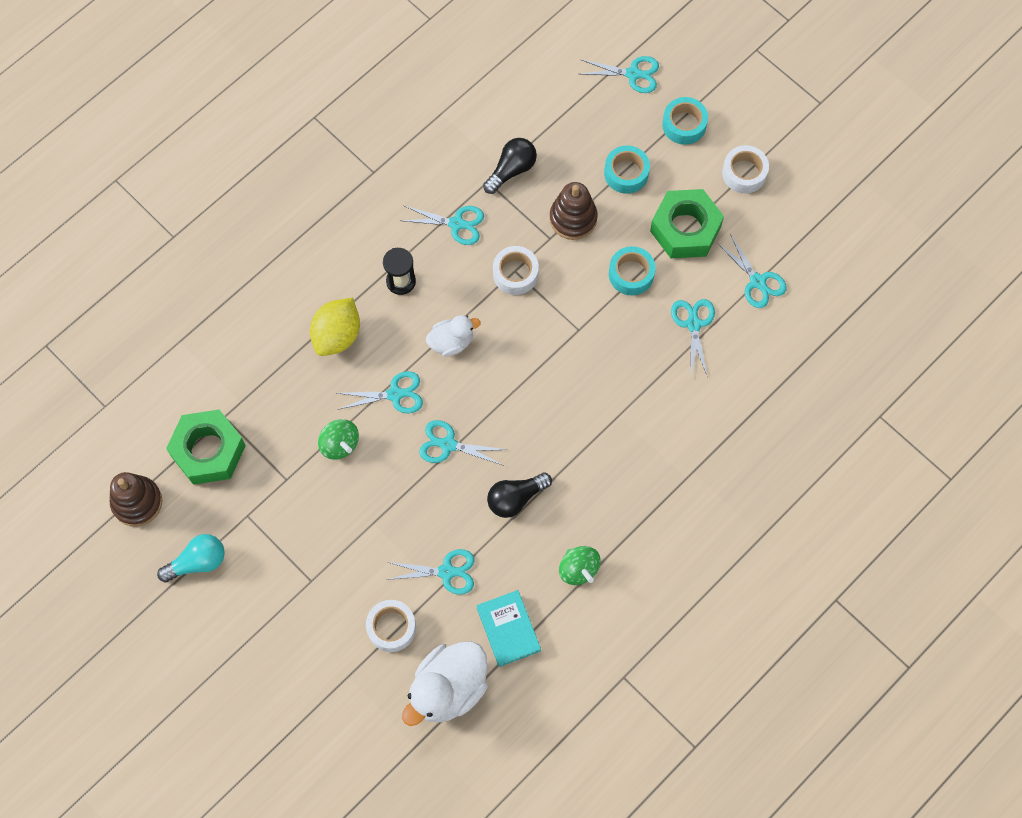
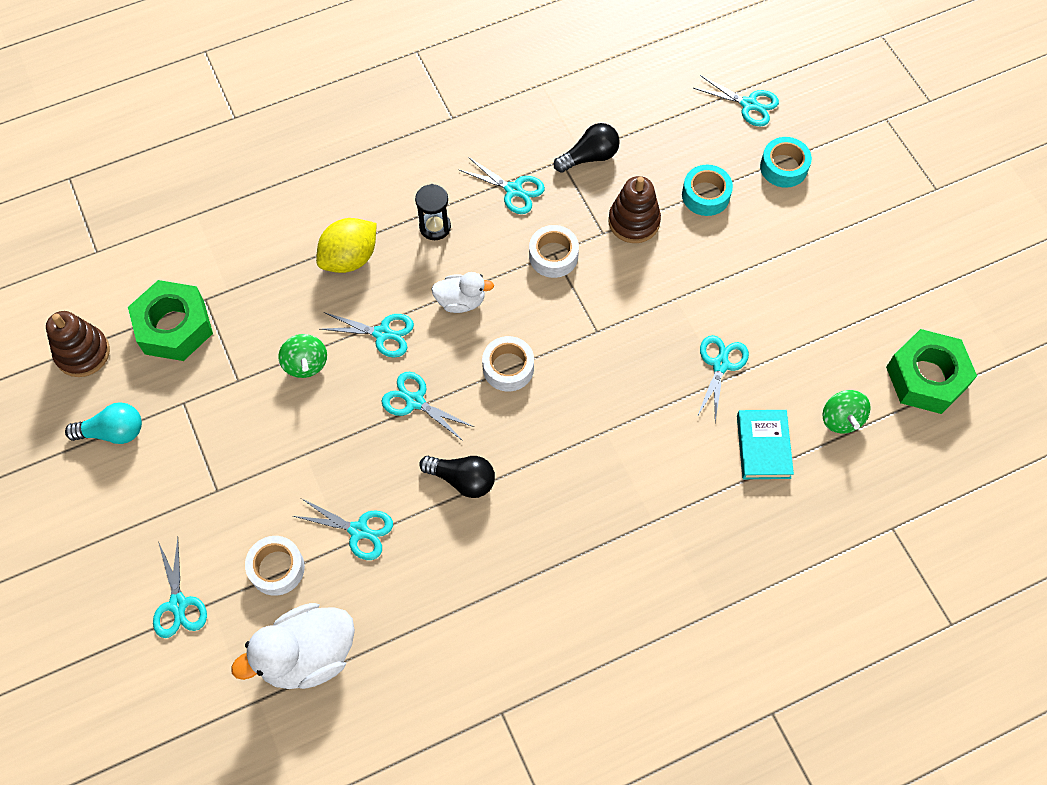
camera: 20 degrees right, 5 degrees down
(508, 629) = (397, 614): turquoise book -> turquoise book (763, 446)
(516, 498) = (462, 479): black light bulb -> black light bulb turned 150 degrees counterclockwise
(578, 569) = (498, 577): green spinning top -> green spinning top (841, 419)
(631, 274) = (673, 294): turquoise tape -> none
(685, 229) = (747, 268): green nut -> green nut (926, 377)
(744, 173) = (830, 232): white tape -> white tape (508, 368)
(757, 282) = (805, 344): turquoise scissors -> turquoise scissors (178, 604)

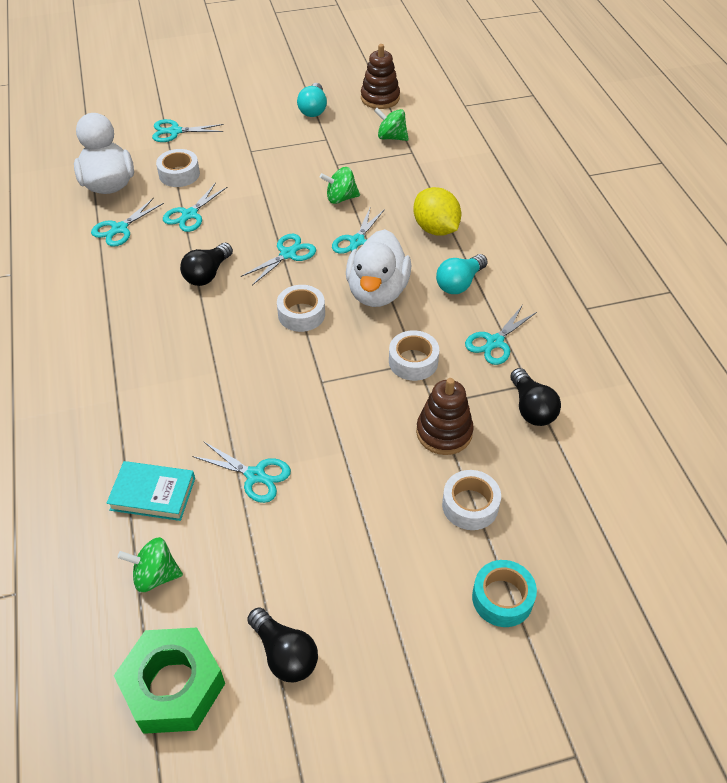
camera: 100 degrees right, 15 degrees down
(174, 327) = (391, 137): green nut -> green spinning top
(435, 227) = (459, 283): black hourglass -> turquoise light bulb
(461, 301) = (377, 292): white duck -> white duck, size x1.74
(705, 195) = (470, 505): turquoise tape -> white tape
(749, 104) = (602, 580): turquoise scissors -> turquoise scissors (119, 229)
(875, 306) = (284, 654): none -> black light bulb

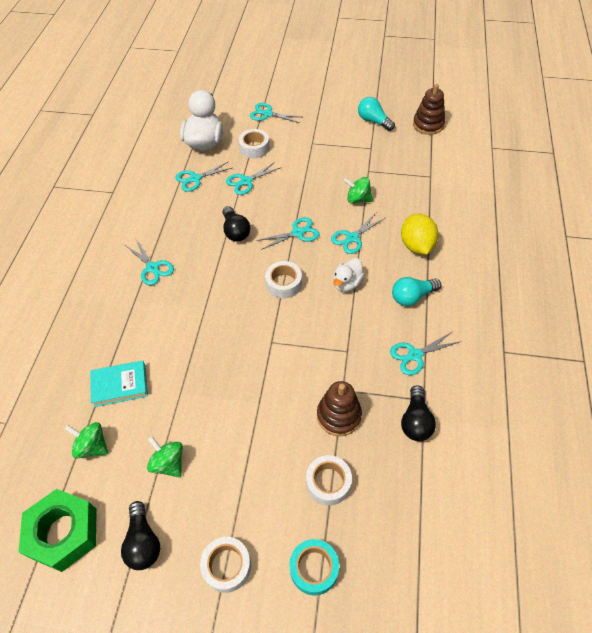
camera: 25 degrees right, 5 degrees up
(153, 494) = (120, 385): turquoise book -> turquoise book turned 45 degrees counterclockwise
(207, 274) = (235, 231): black light bulb -> black light bulb turned 75 degrees counterclockwise
(255, 476) = (191, 398): turquoise scissors -> turquoise scissors (152, 268)
(313, 109) = (373, 121): turquoise light bulb -> turquoise light bulb turned 105 degrees clockwise
(377, 292) = (347, 283): white duck -> white duck, size x0.57
(391, 137) = (420, 159): green spinning top -> green spinning top (168, 463)
(413, 361) = (345, 349): white tape -> white tape (227, 566)

